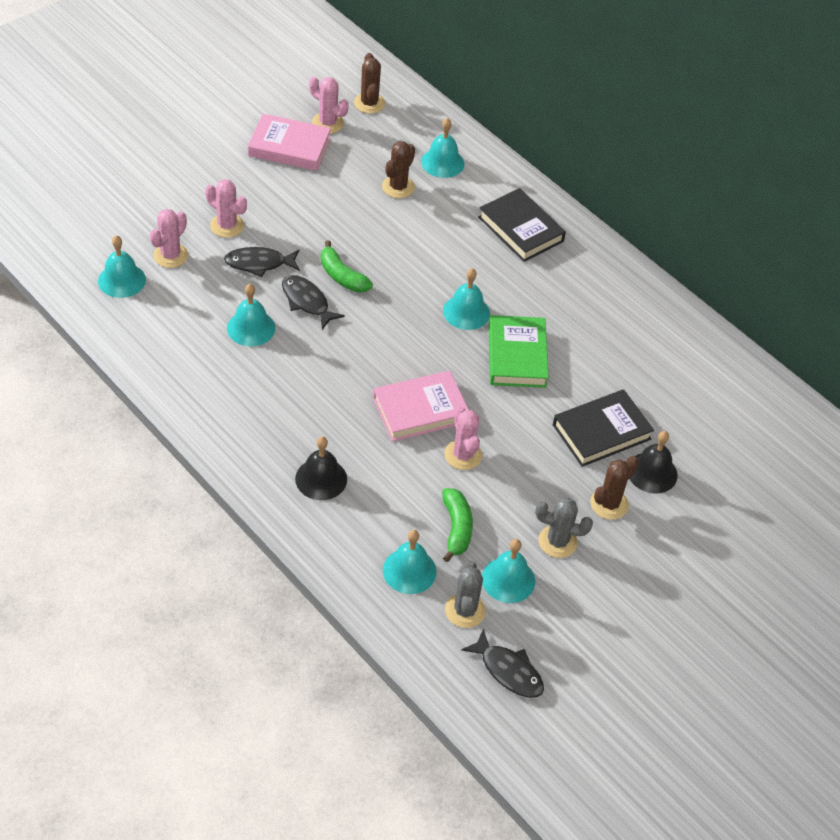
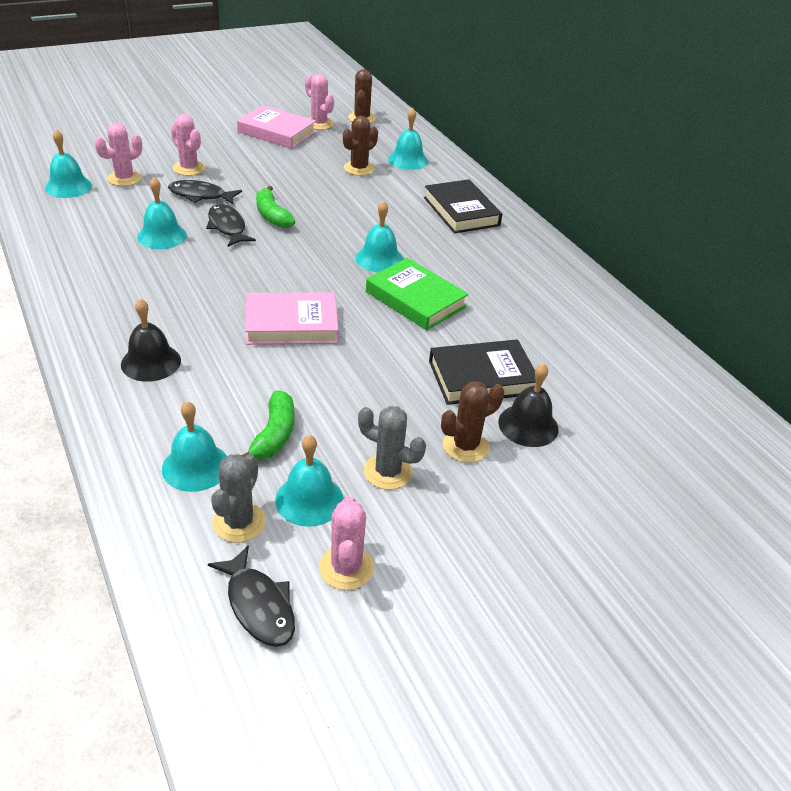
camera: 15 degrees right, 10 degrees down
(463, 455) = (317, 370): pink cactus -> pink cactus (346, 568)
(516, 356) = (415, 299): green book -> green book turned 60 degrees counterclockwise

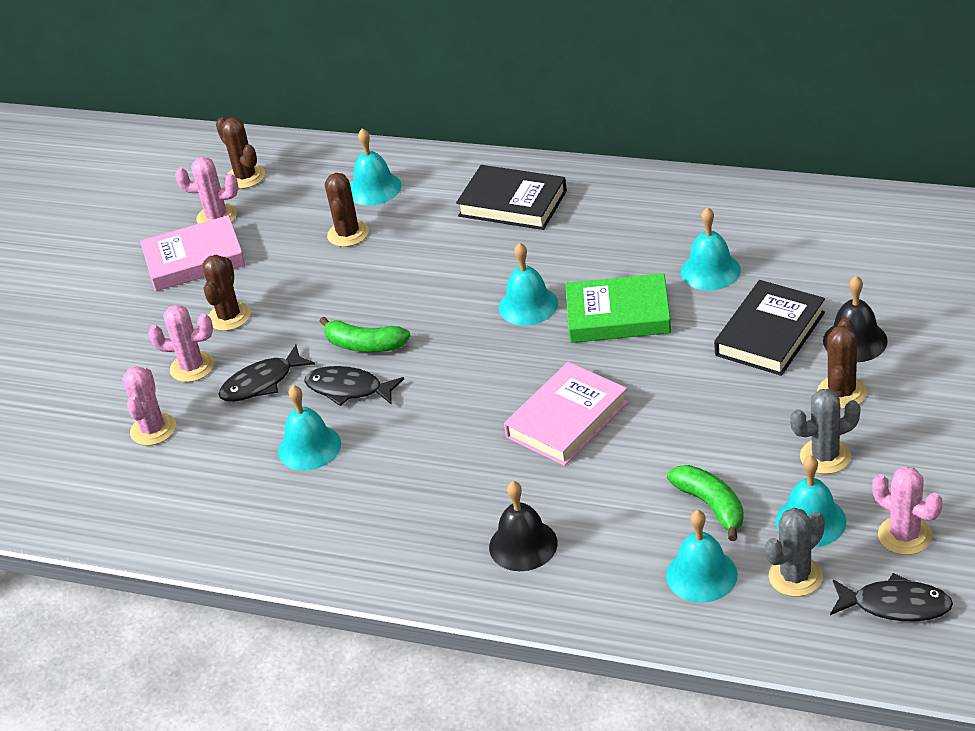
camera: 35 degrees left, 0 degrees up
(68, 186) = (117, 483): turquoise bell -> turquoise bell (710, 271)
(239, 522) = (795, 577): grey cactus -> grey cactus turned 75 degrees clockwise
(243, 162) = (229, 317): none -> brown cactus

